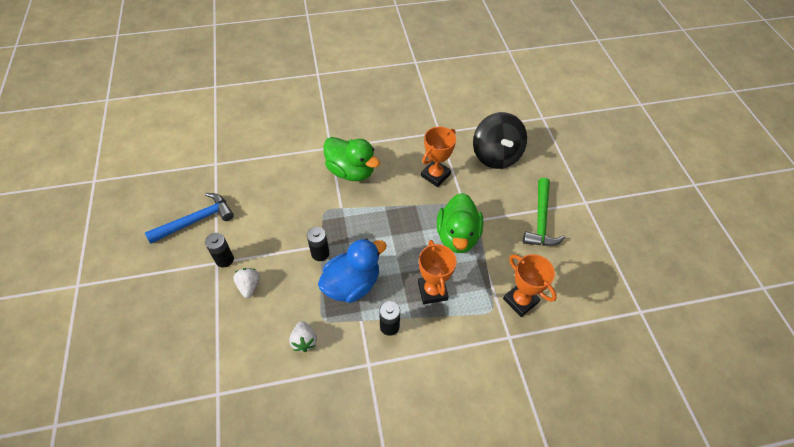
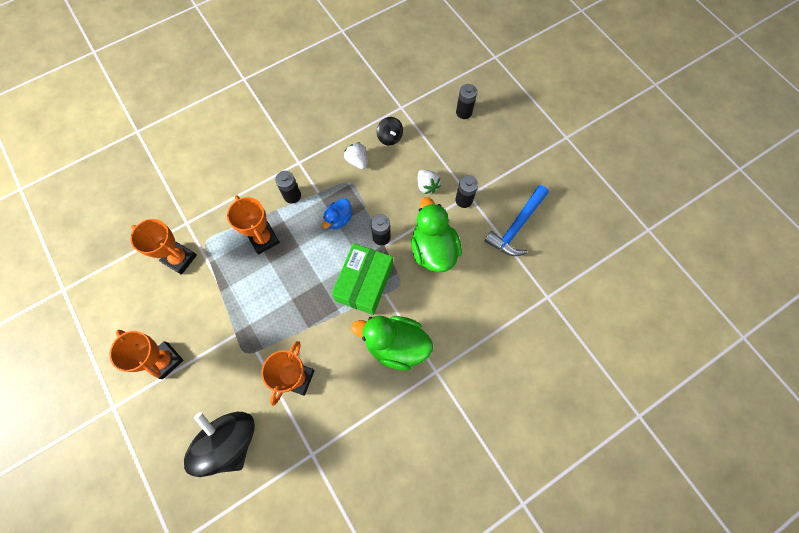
camera: 160 degrees right, 15 degrees up
(153, 357) = (464, 112): none -> black battery
(254, 357) = (390, 137): none -> black spinning top
(352, 284) = (339, 219): blue duck -> blue duck, size x0.54
(354, 221) = (364, 283): none -> green box
(457, 236) = (253, 305): green duck -> green duck (433, 250)
(541, 220) = (165, 360): green hammer -> orange trophy

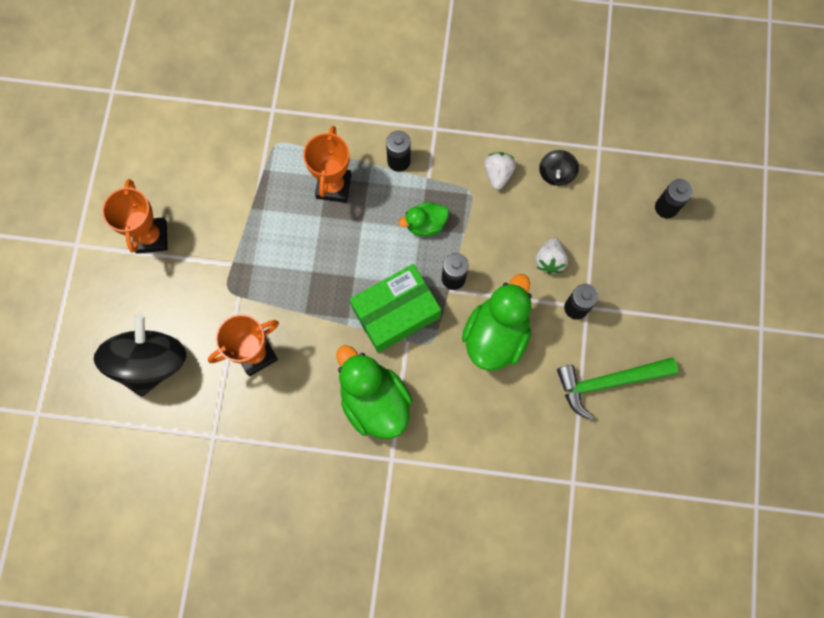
camera: 40 degrees right, 5 degrees up
(180, 259) = (238, 143): orange trophy -> none
(339, 219) = (425, 224): blue duck -> green duck
(517, 226) = (608, 382): blue hammer -> green hammer

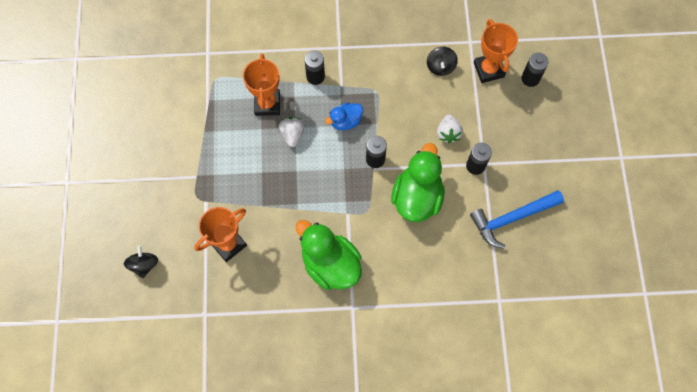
camera: 10 degrees left, 5 degrees down
(151, 237) = (127, 167): orange trophy -> orange trophy (488, 70)
(151, 362) = (144, 265): black spinning top -> black spinning top, size x0.48
(395, 312) = (334, 193): green box -> none
(425, 224) = (345, 121): green duck -> blue duck
(498, 174) = (395, 74): white strawberry -> white strawberry (292, 134)
(608, 382) = (512, 218): green hammer -> blue hammer

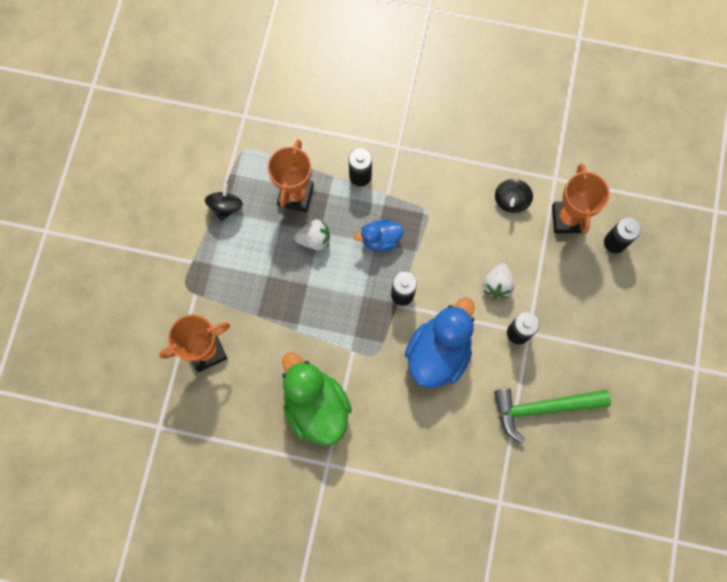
camera: 15 degrees right, 5 degrees up
(144, 265) = (106, 350): black spinning top -> black spinning top (226, 207)
(292, 134) = (314, 239): white strawberry -> white strawberry turned 75 degrees clockwise
(417, 197) = (438, 353): green duck -> blue duck
(512, 218) = (543, 408): blue hammer -> green hammer

